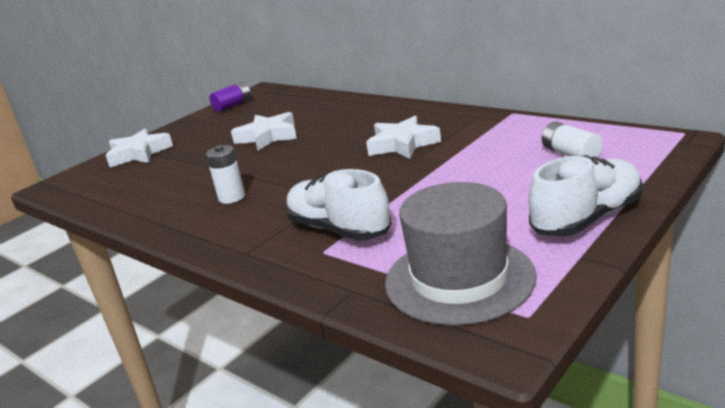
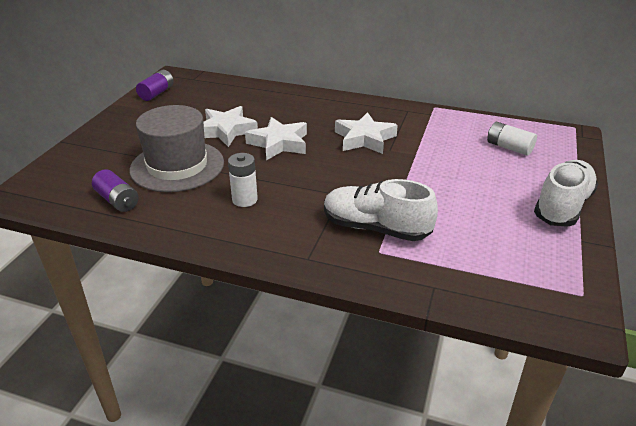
camera: 25 degrees left, 10 degrees up
(122, 194) = (117, 200): none -> purple battery
(139, 153) = (95, 151): white star -> white star (279, 143)
(459, 279) = (510, 268): grey hat -> grey hat (177, 166)

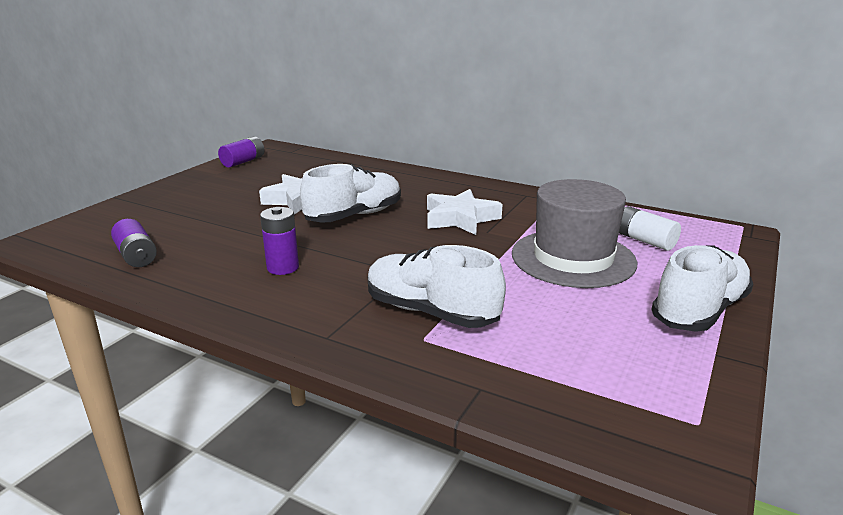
camera: 10 degrees right, 10 degrees down
(177, 166) = (224, 228): grey hat -> grey hat (573, 258)
(245, 200) = (283, 267): white battery -> purple battery
(279, 143) = (354, 216): white star -> white shoe

